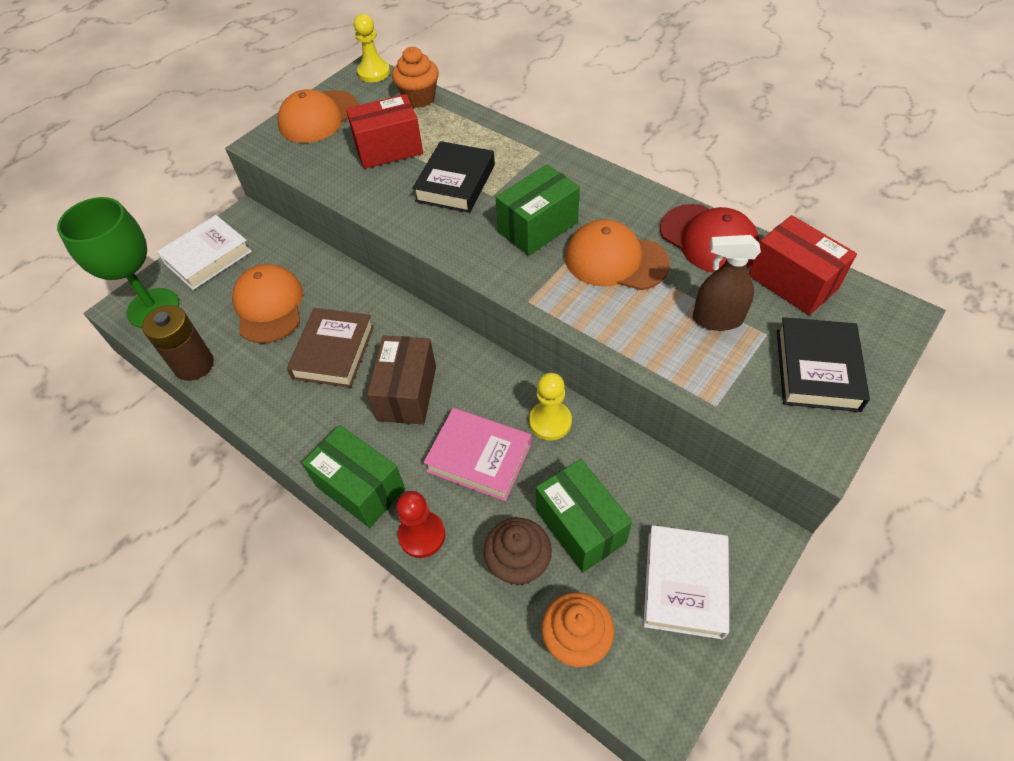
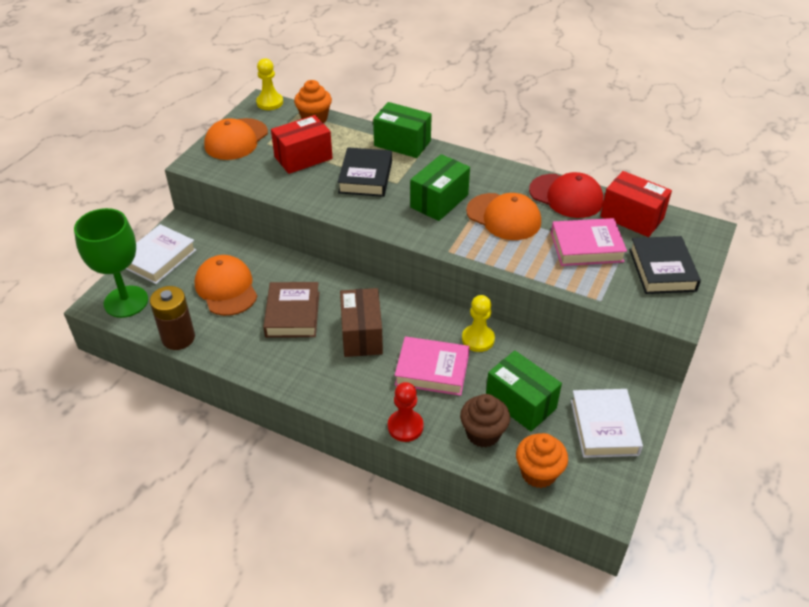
camera: 15 degrees left, 10 degrees down
(360, 487) = (347, 403): green box -> green box (402, 143)
(615, 260) = (503, 217): orange cap -> orange cap turned 150 degrees counterclockwise
(717, 319) = (586, 247): brown spray bottle -> pink book

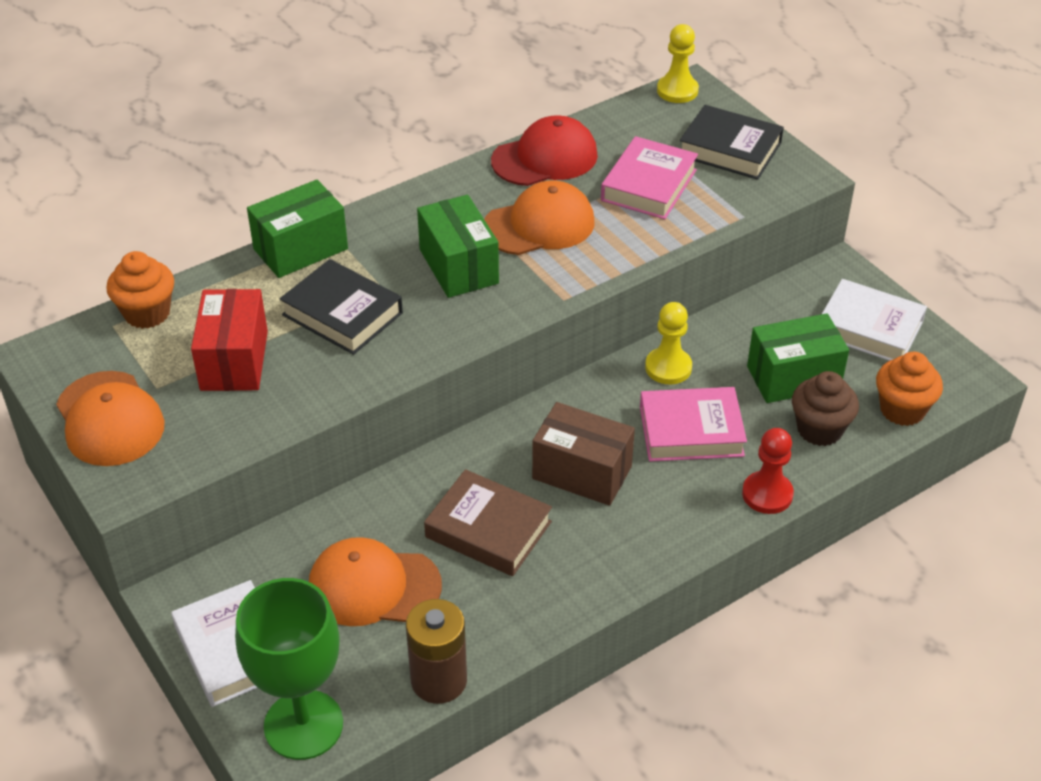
camera: 60 degrees left, 0 degrees up
(270, 102) = (48, 346): yellow pawn -> yellow pawn (677, 91)
(432, 370) = (691, 431): pink book -> pink book turned 45 degrees clockwise
(632, 217) = (627, 128): red box -> none

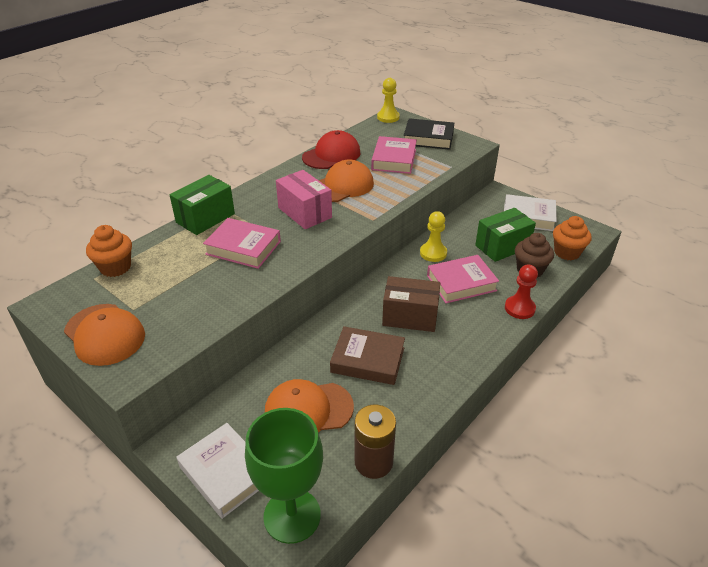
camera: 15 degrees left, 5 degrees down
(234, 360) = (182, 284): red box -> none
(342, 314) = (243, 248): black book -> pink book
(458, 266) = (304, 213): green box -> pink box

